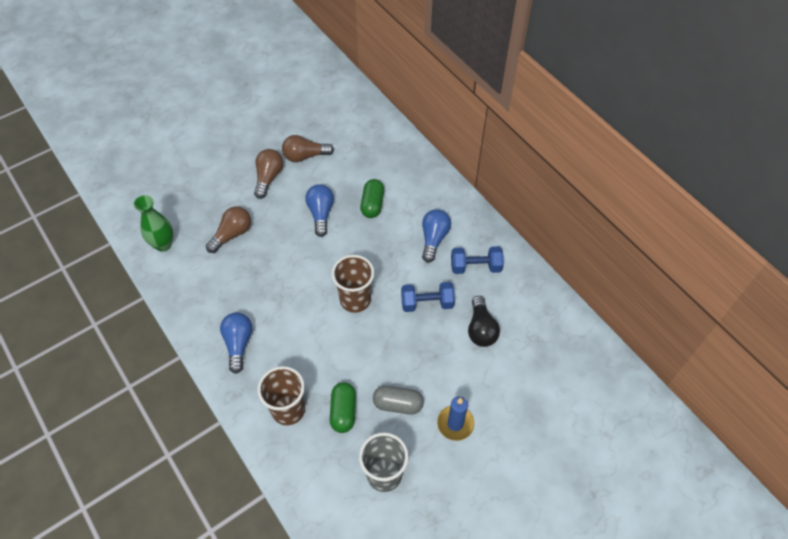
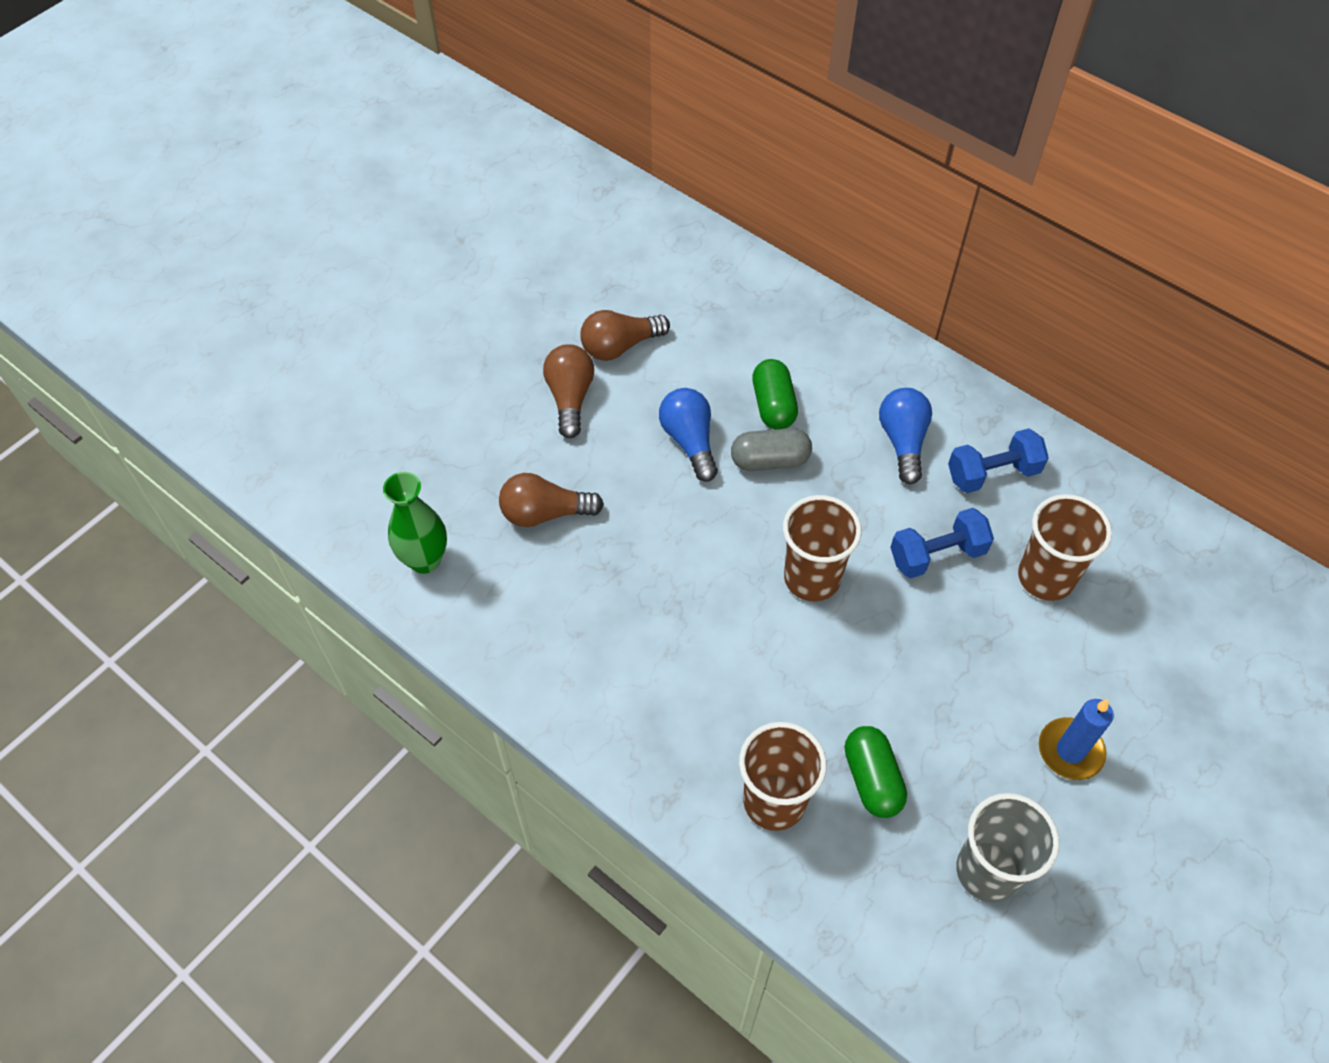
camera: 15 degrees left, 0 degrees up
(232, 234) = (545, 513): brown light bulb -> brown light bulb turned 120 degrees counterclockwise
(238, 344) = (636, 706): blue light bulb -> none
(398, 404) = (960, 742): grey capsule -> grey capsule (770, 460)
(481, 329) = (1045, 577): black light bulb -> brown cup

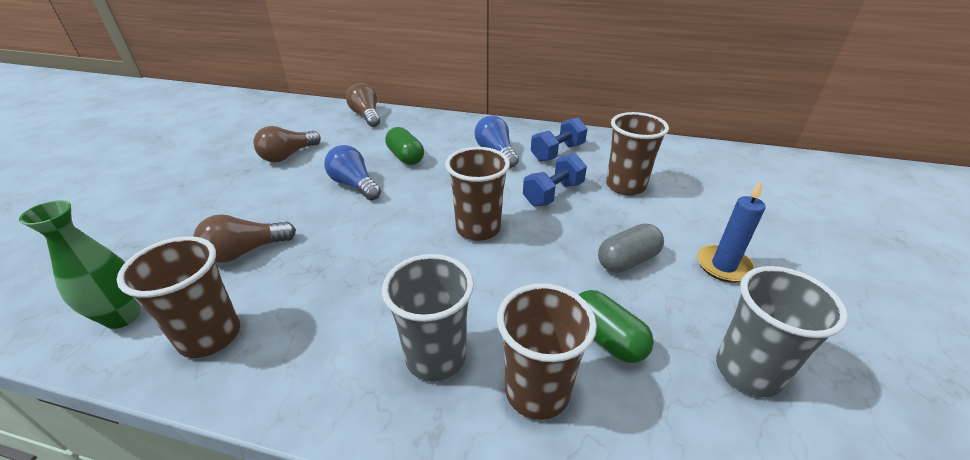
camera: 25 degrees left, 20 degrees down
(501, 617) = (210, 336): none -> brown cup
(570, 398) = (255, 186): brown light bulb -> brown light bulb (366, 116)
(698, 728) = (436, 357): none -> grey cup
(770, 460) = (416, 180): grey capsule -> grey capsule (627, 261)

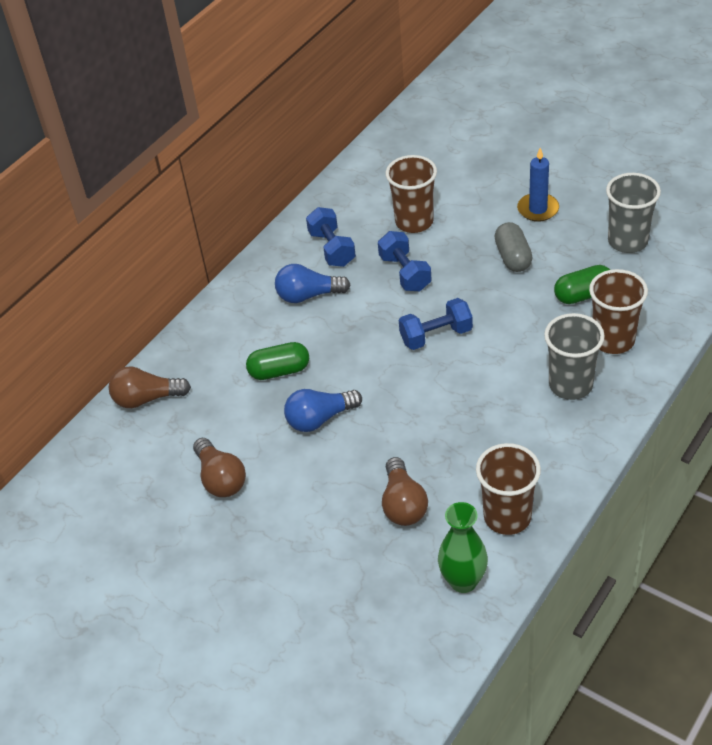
camera: 65 degrees left, 10 degrees up
(478, 228) = (436, 335): brown cup -> blue dumbbell

